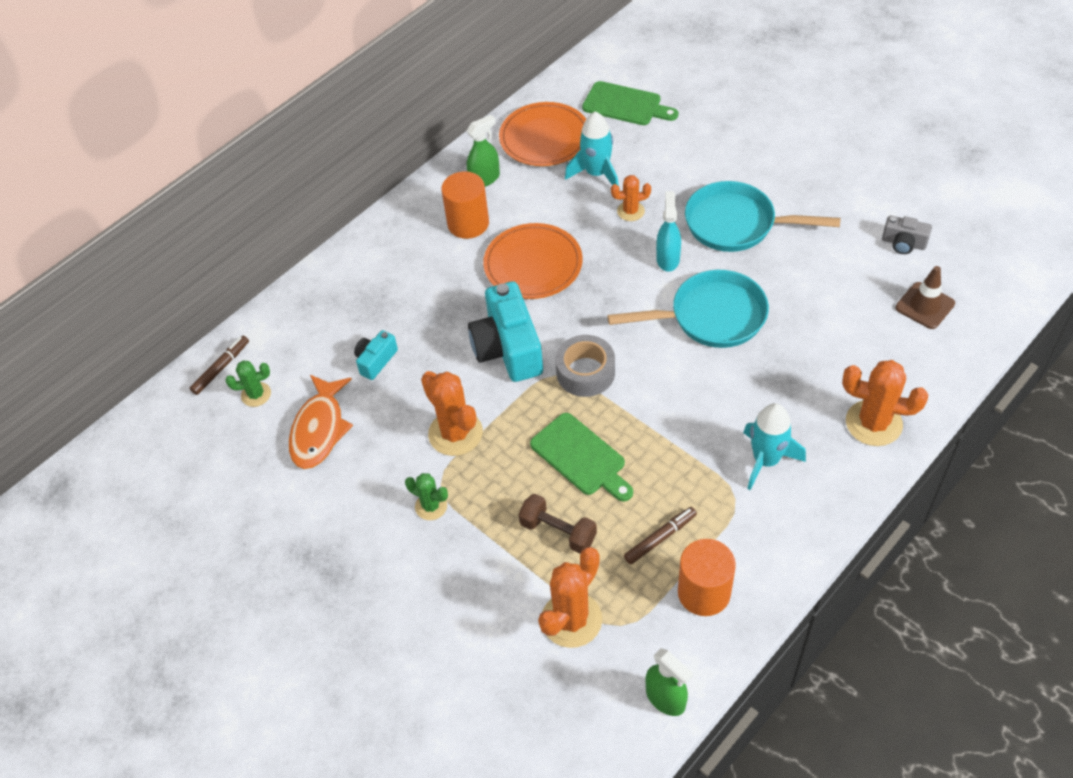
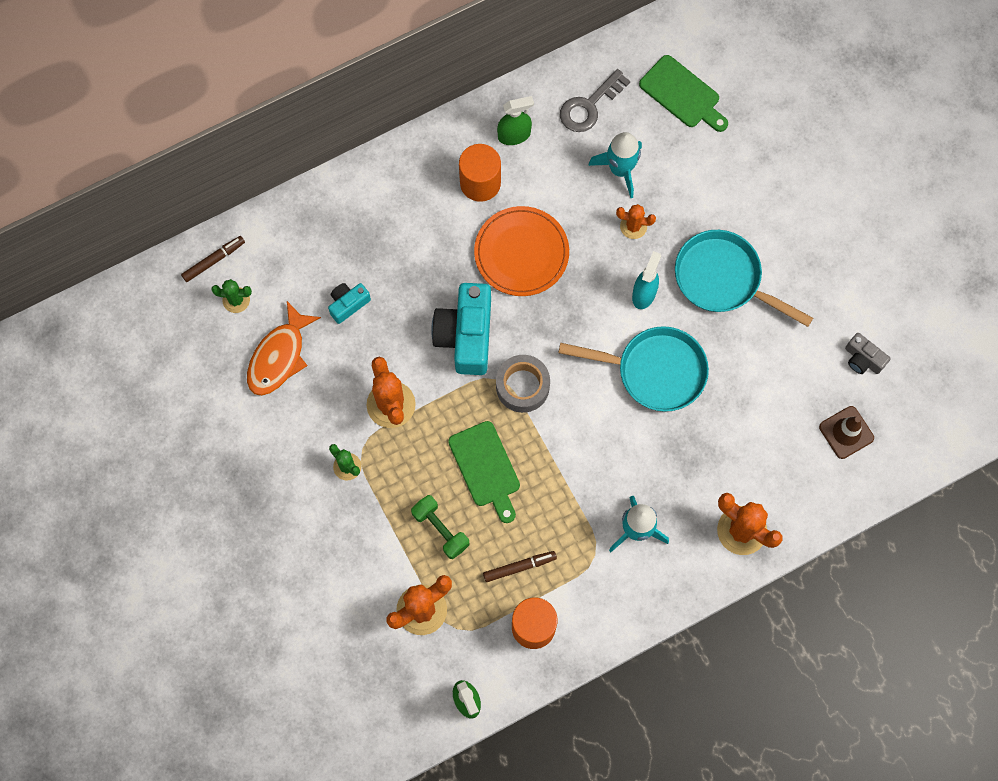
camera: 15 degrees right, 20 degrees up
(544, 138) = (589, 106): orange plate -> grey key
(558, 531) = (440, 529): brown dumbbell -> green dumbbell

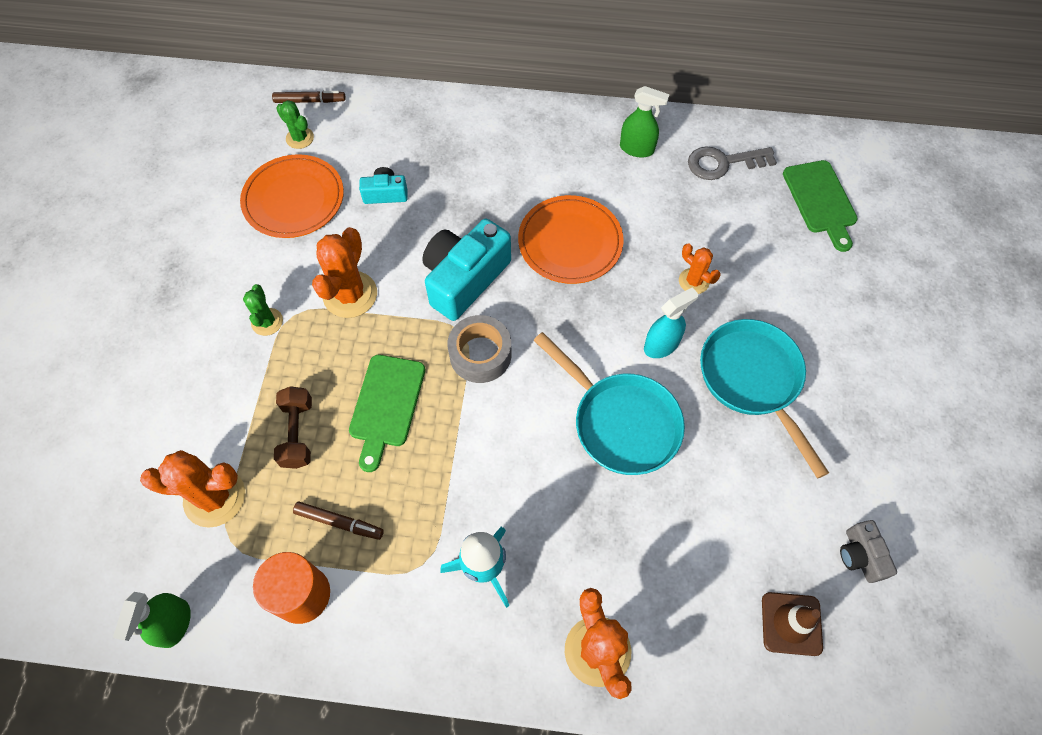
camera: 35 degrees right, 10 degrees down
(279, 356) = (294, 199): orange fish -> orange plate
(440, 529) = (297, 433): green dumbbell -> brown dumbbell
(480, 183) = (577, 167): orange cylinder -> none
(620, 169) = (715, 227): turquoise rocket -> none

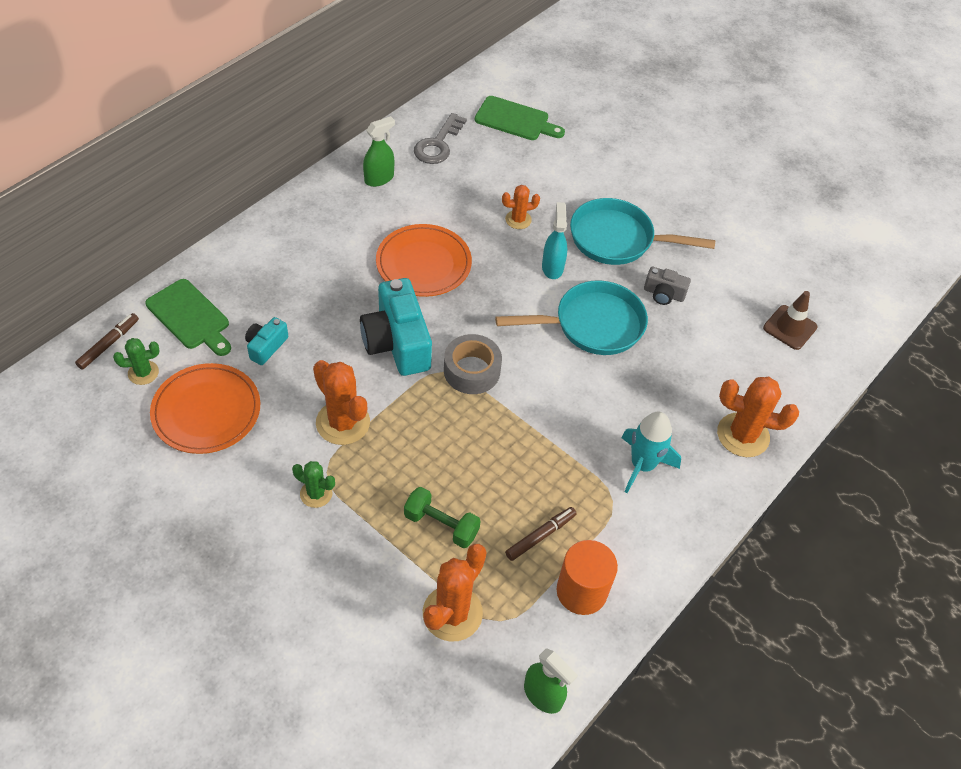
camera: 60 degrees left, 10 degrees down
(297, 433) = (441, 525): brown dumbbell -> green dumbbell
(386, 405) = (465, 452): green cutting board -> green cutting board (190, 317)
(860, 555) = (770, 268): grey camera -> grey camera (663, 294)

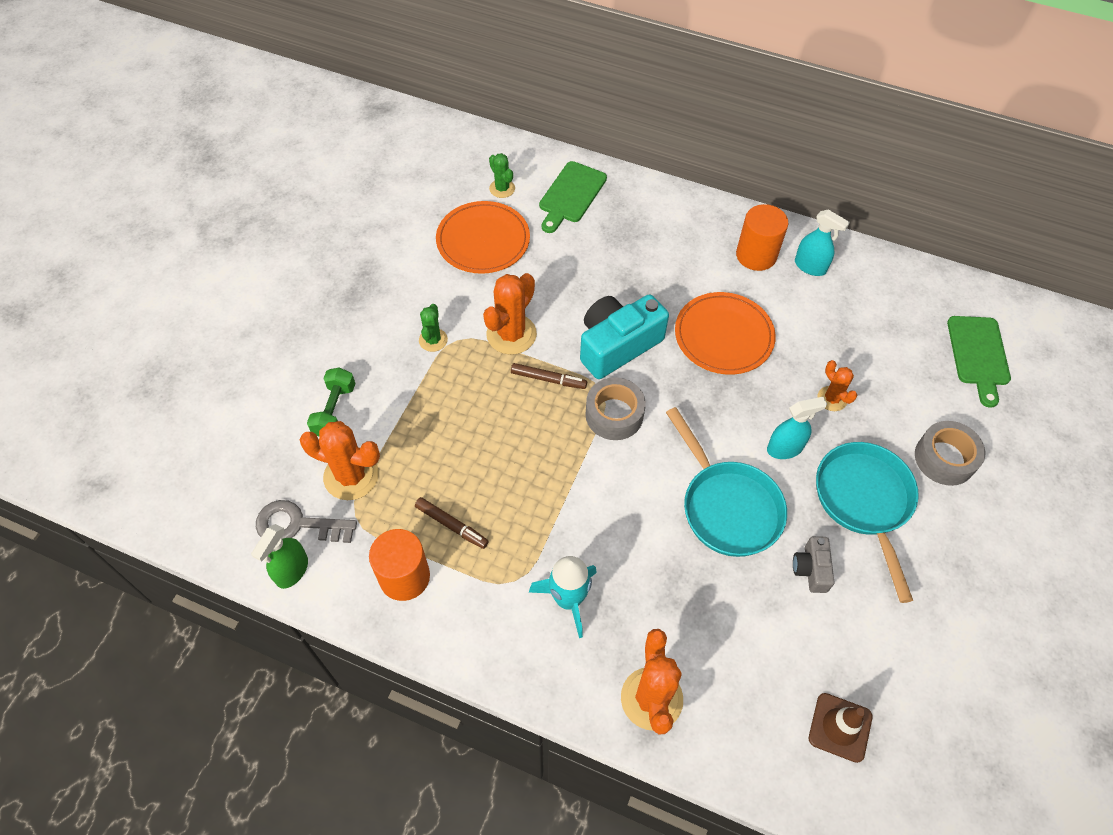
camera: 75 degrees right, 5 degrees up
(109, 344) = (519, 158): brown marker -> brown marker (548, 379)
(266, 346) = (565, 254): turquoise camera -> none
(347, 208) = (756, 255): none -> orange cylinder
(379, 178) = (810, 266): green spray bottle -> turquoise spray bottle
(438, 144) = (890, 298): grey key -> grey key (297, 525)
(441, 525) = (435, 441): green dumbbell -> green dumbbell (334, 410)
(597, 179) = (944, 458): none -> grey tape

